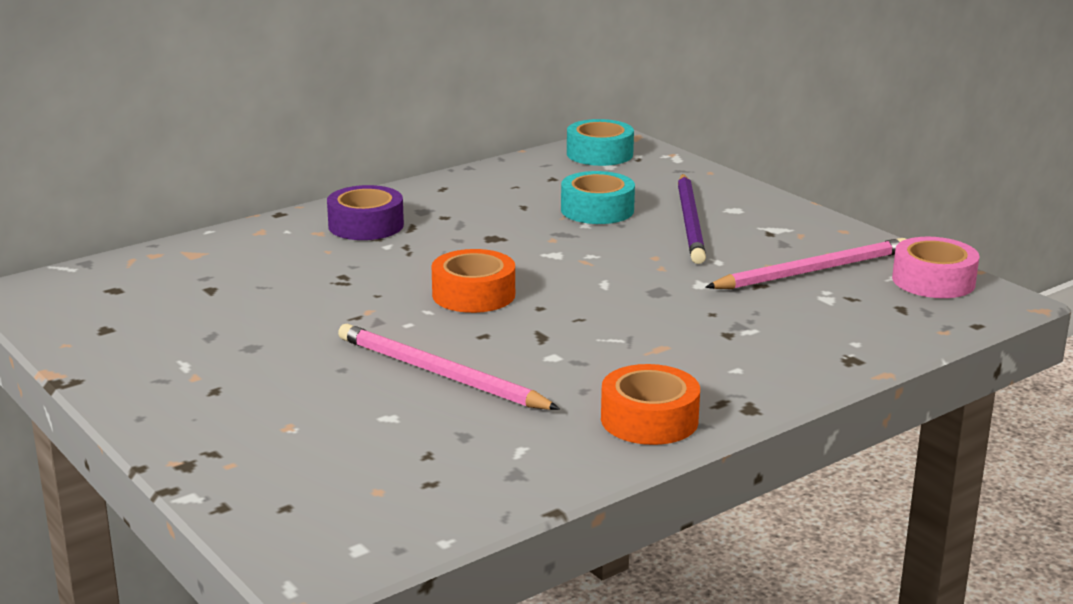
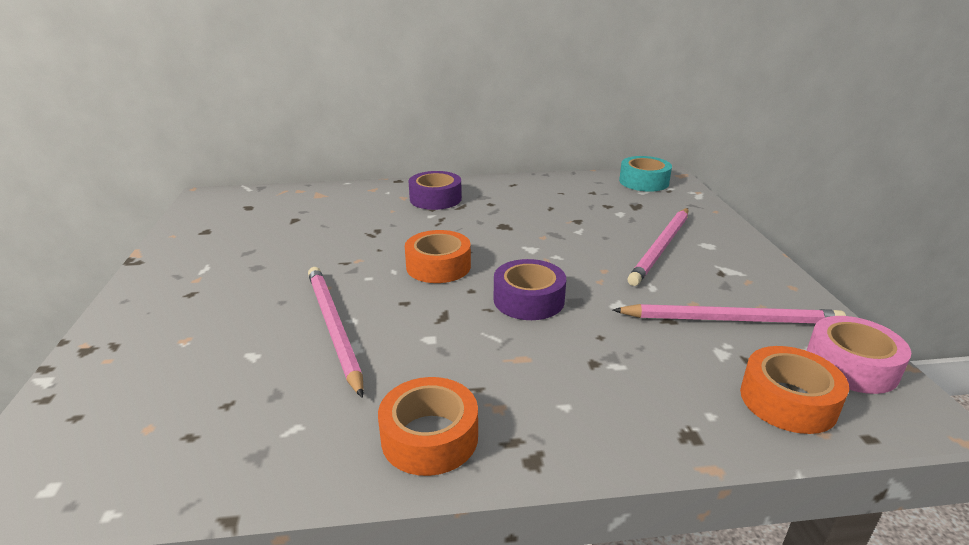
camera: 30 degrees right, 5 degrees up
(597, 210) = (599, 222): turquoise tape -> none
(610, 301) = (528, 300): none -> purple tape
(690, 222) = (661, 247): purple pencil -> pink pencil
(904, 317) = (788, 401): none -> orange tape

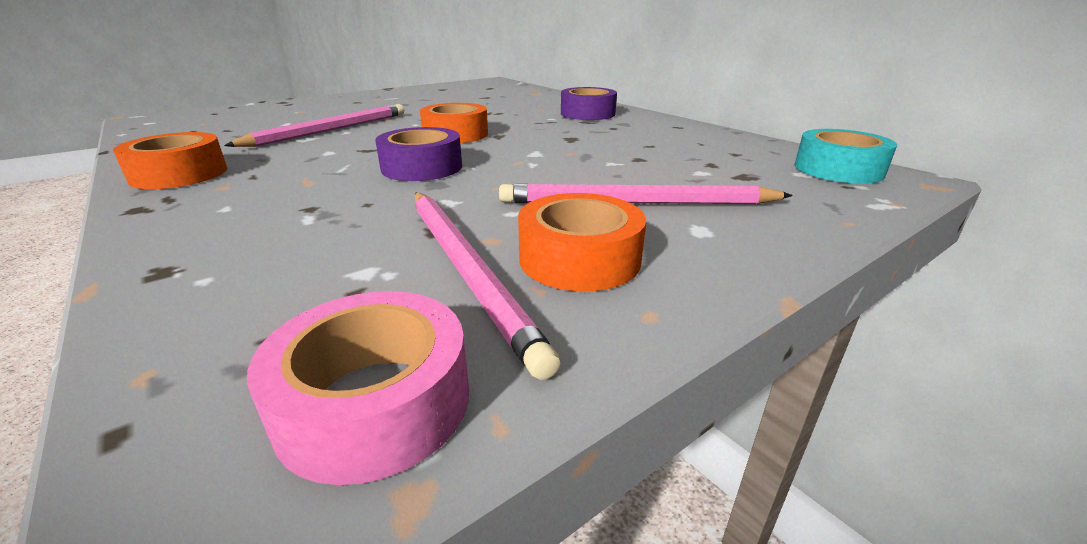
camera: 60 degrees right, 0 degrees up
(788, 401) = (238, 335): orange tape -> orange tape (579, 259)

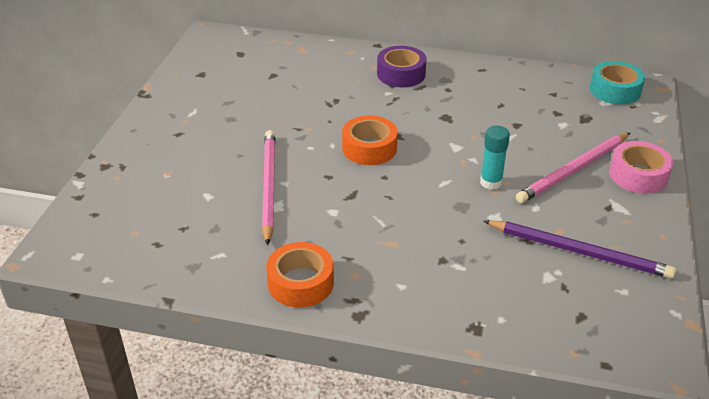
camera: 40 degrees left, 10 degrees up
(375, 402) = (645, 312): pink tape -> pink tape (638, 175)
(422, 167) = (425, 196): purple tape -> none
(466, 269) = (579, 252): pink pencil -> purple pencil
(509, 180) = (491, 182): none -> turquoise glue stick
(579, 259) = (606, 221): orange tape -> none

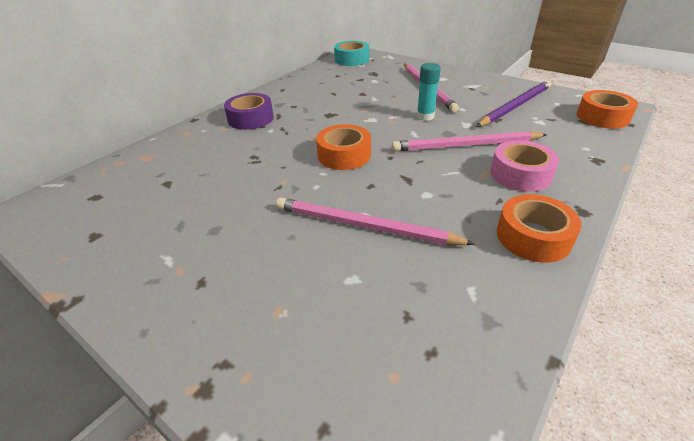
camera: 65 degrees left, 0 degrees up
(441, 222) = (465, 145): none -> pink pencil
(608, 336) = (602, 117): none -> orange tape
(638, 175) = (443, 73): pink tape -> pink tape (520, 174)

